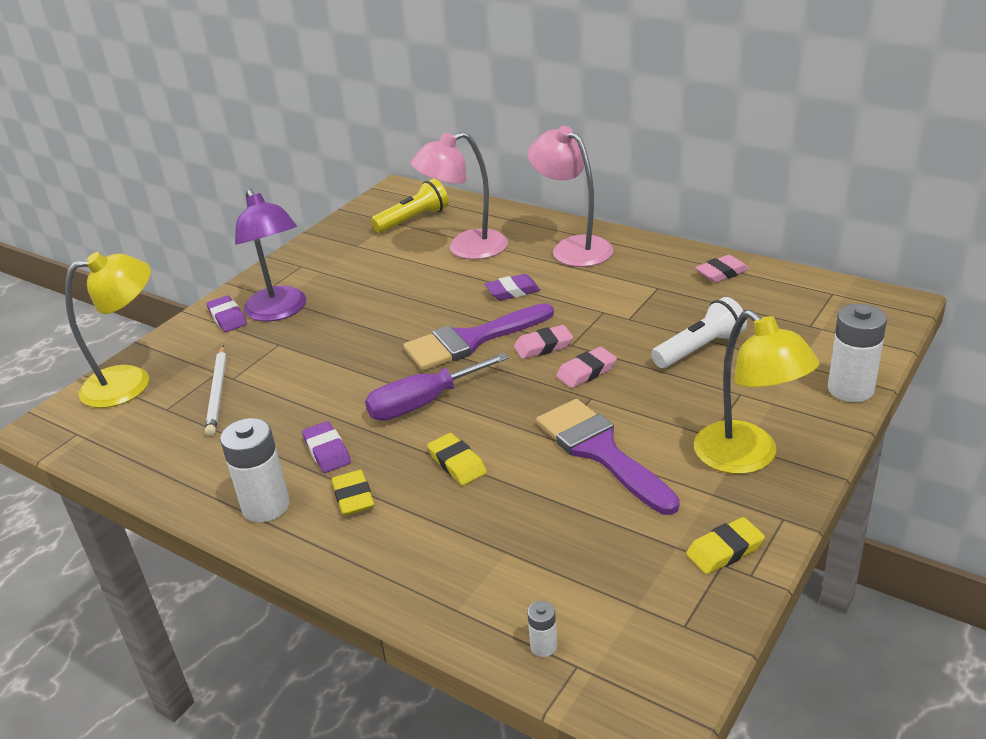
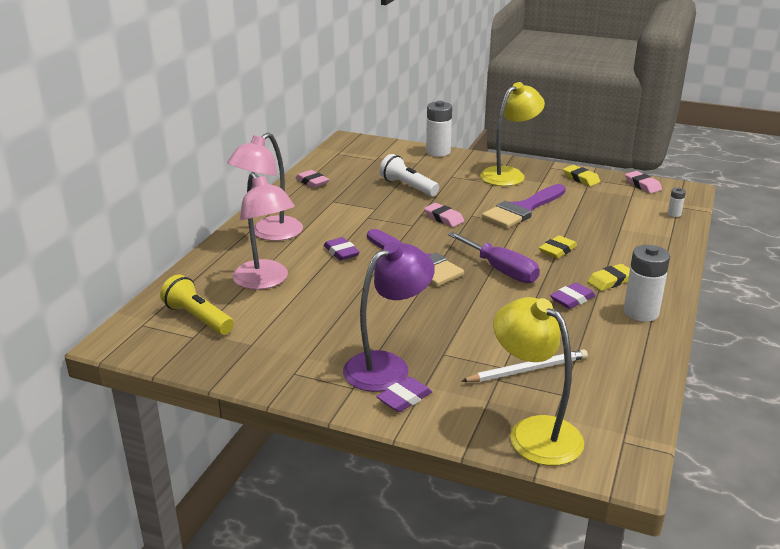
camera: 105 degrees left, 5 degrees down
(543, 346) = (417, 234): pink eraser -> pink eraser (642, 185)

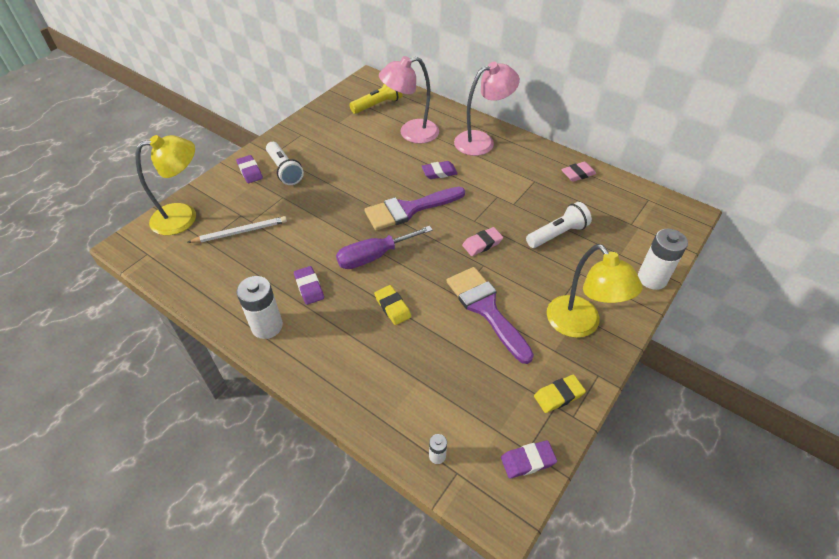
camera: 105 degrees right, 20 degrees up
(269, 234) = (482, 141): pink lamp -> pink lamp turned 105 degrees clockwise
(387, 366) = (285, 170): purple lamp -> white flashlight
(527, 369) = (240, 232): white pencil -> white pencil turned 105 degrees counterclockwise
(610, 281) = (324, 326): yellow eraser -> none
(642, 185) = (527, 461): pink eraser -> purple eraser

